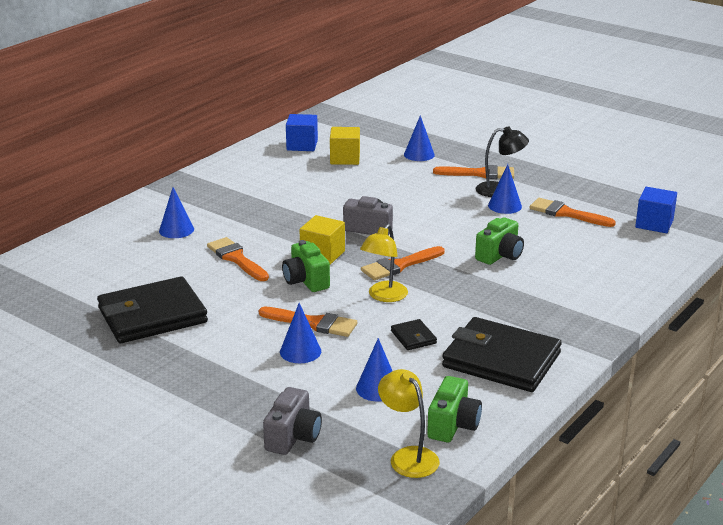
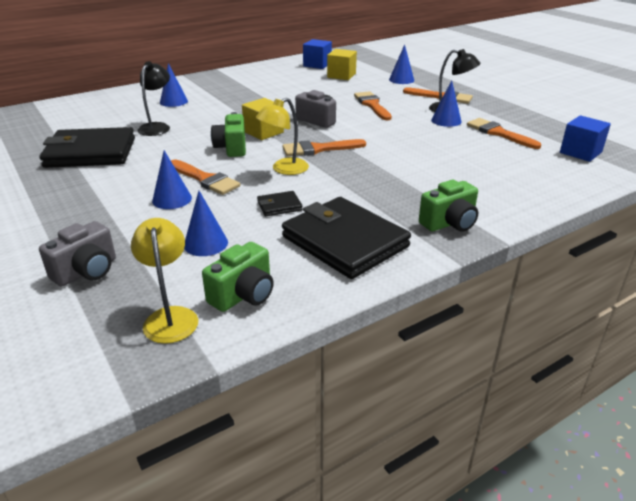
camera: 20 degrees right, 5 degrees up
(194, 269) = (157, 127): none -> black lamp
(236, 259) = (195, 125): orange brush -> orange brush (372, 105)
(413, 337) = (279, 206): black wallet -> black wallet turned 75 degrees clockwise
(500, 255) = (413, 155): green camera -> green camera (449, 223)

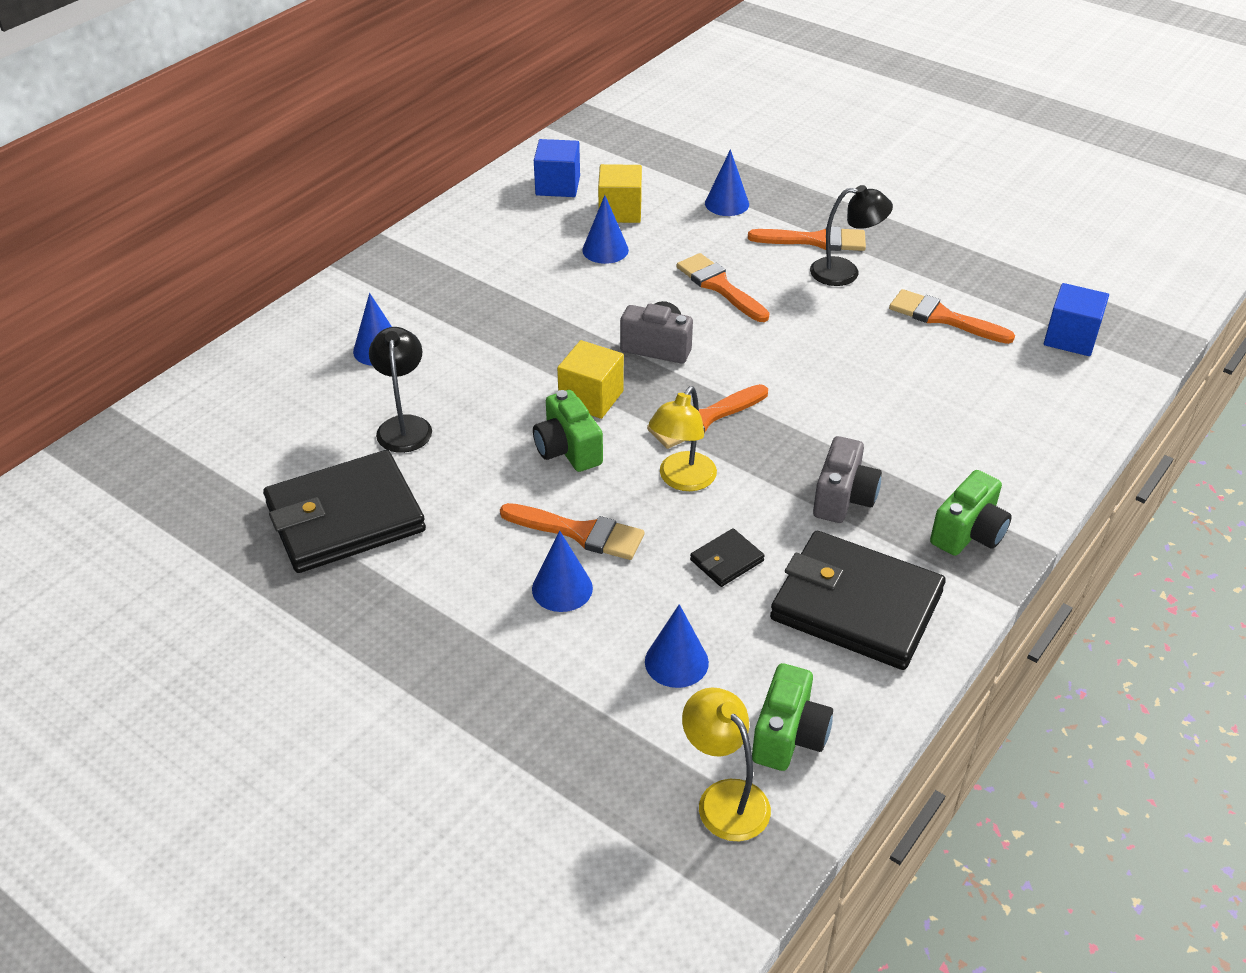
camera: 20 degrees left, 10 degrees up
(87, 271) = (554, 759): grey camera -> grey camera (843, 498)
(446, 120) = (853, 303): blue cone -> blue cone (605, 250)

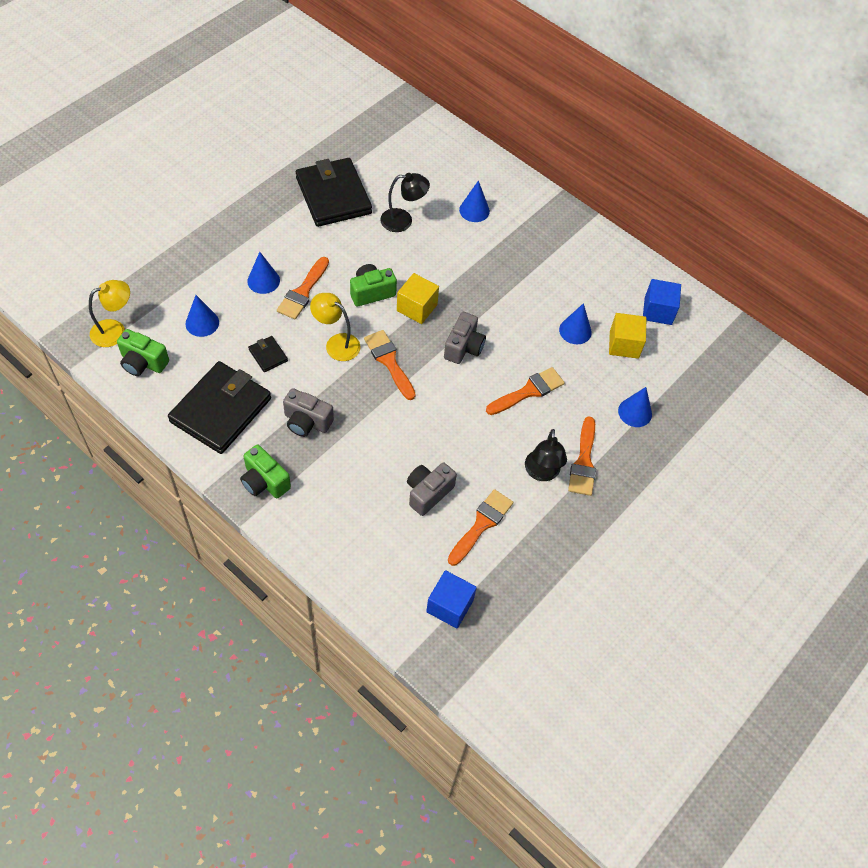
camera: 90 degrees right, 15 degrees up
(916, 366) = (428, 493): none -> grey camera

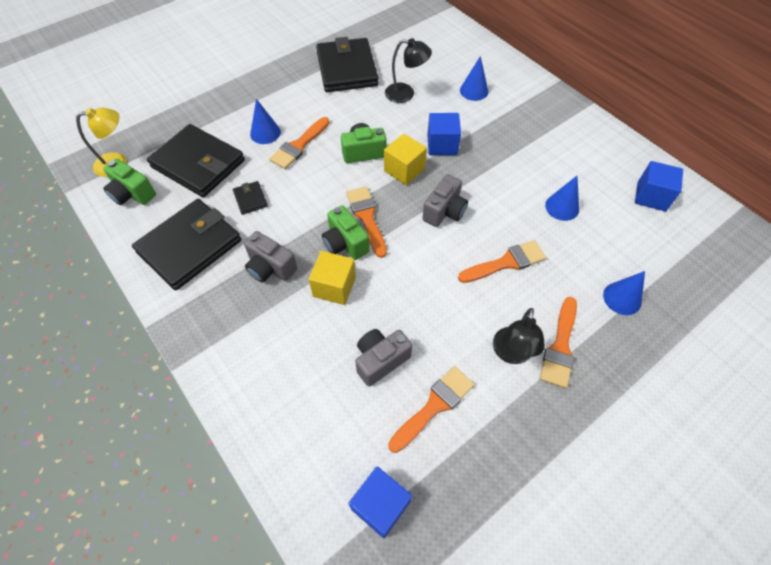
camera: 15 degrees right, 0 degrees up
(202, 323) = (198, 164): blue cone -> black wallet
(264, 481) = (210, 325): green camera -> green camera (345, 243)
(336, 343) = (319, 195): yellow lamp -> none
(450, 276) = (442, 145): none -> blue cube
(624, 344) = (613, 226): yellow cube -> yellow cube (334, 287)

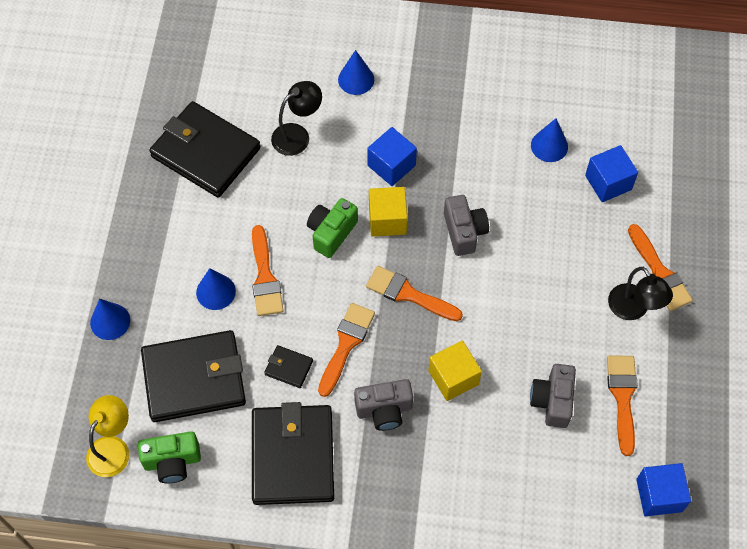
camera: 45 degrees left, 5 degrees up
(345, 243) = (418, 333): green camera -> none
(506, 262) = (557, 236): orange brush -> orange brush (346, 344)
(622, 298) = (664, 193): blue cone -> blue cone (110, 321)
(651, 196) = (604, 76): blue cube -> blue cube (608, 182)

